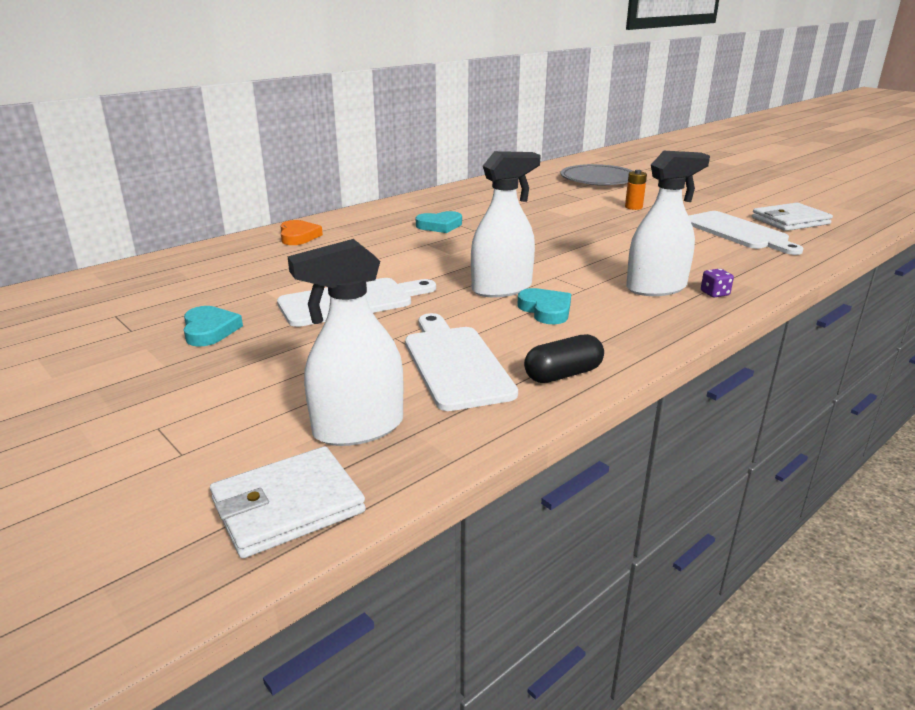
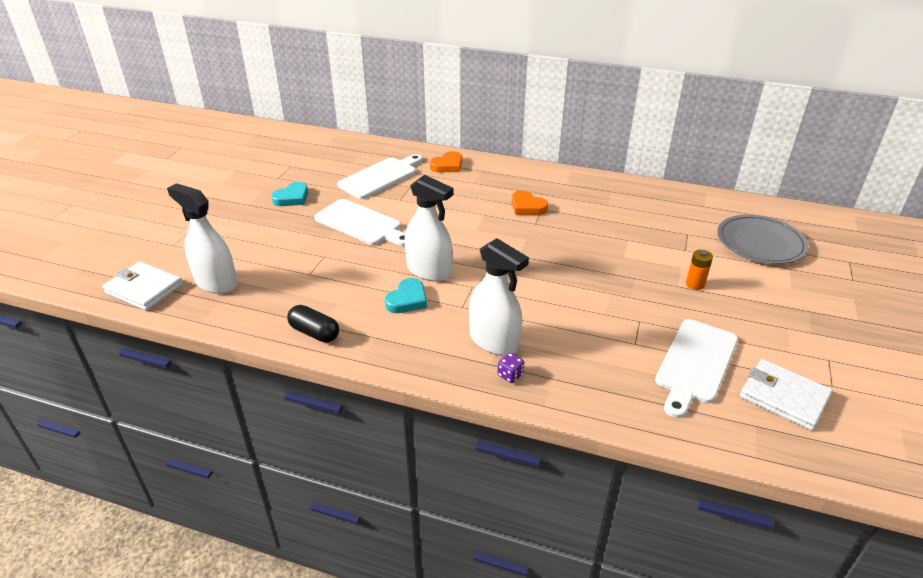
camera: 60 degrees right, 10 degrees up
(439, 226) = (527, 206): turquoise heart -> orange heart
(455, 363) = (303, 288): white cutting board -> white cutting board (380, 177)

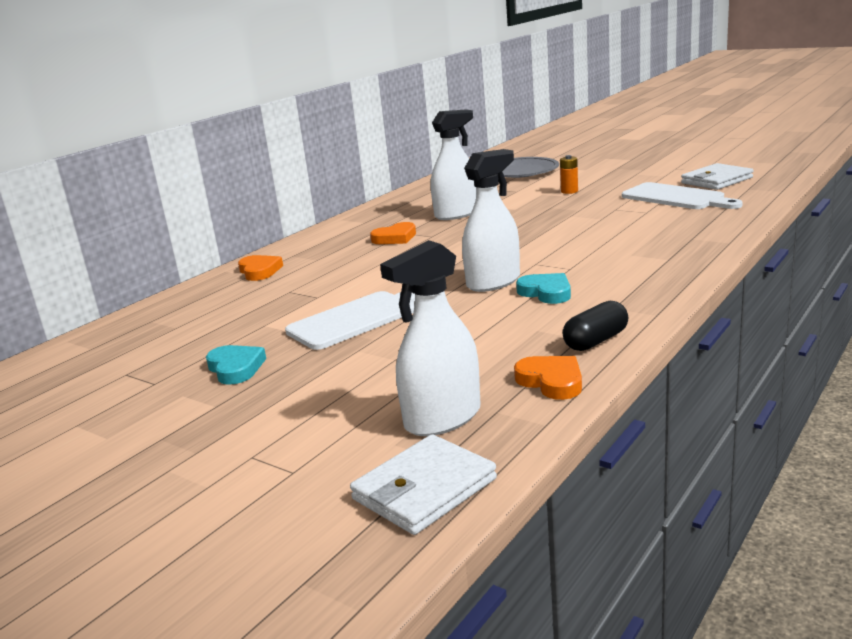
camera: 70 degrees left, 15 degrees down
(255, 318) = (551, 381): none -> orange heart
(380, 177) = (243, 308): white cutting board -> none
(494, 341) = (633, 257): white spray bottle -> white spray bottle (457, 214)
(510, 375) = (686, 252): purple dice -> none

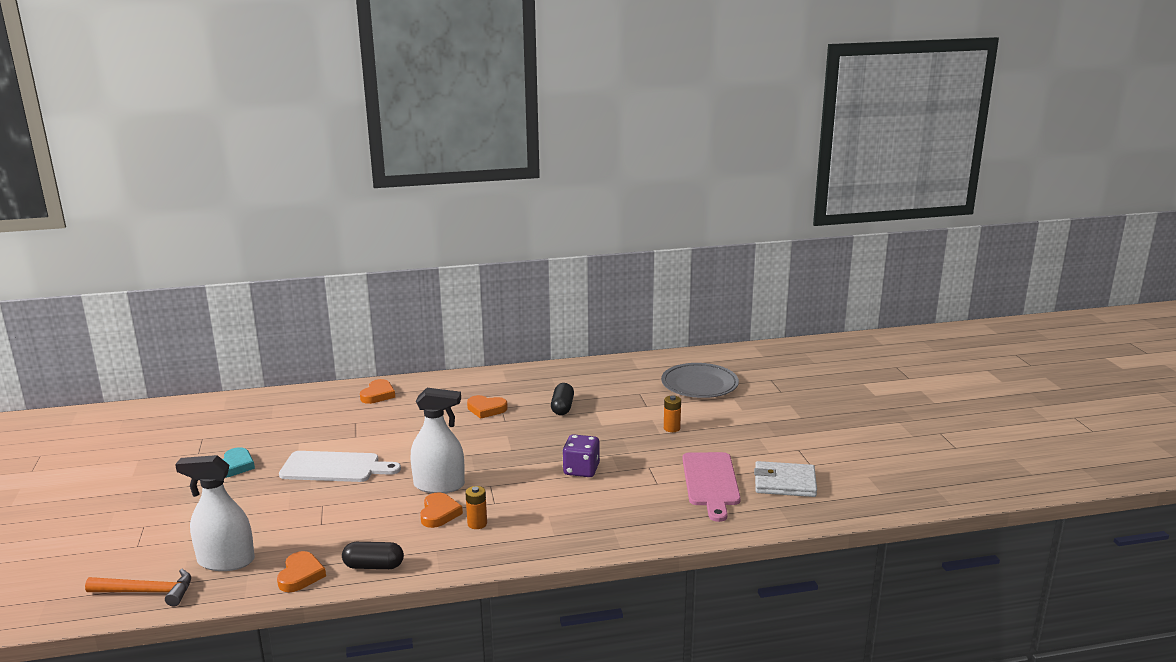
camera: 40 degrees right, 0 degrees up
(424, 489) = (147, 592): white wallet -> orange hammer
(457, 214) = (562, 407): white spray bottle -> black capsule
(546, 292) = (439, 513): turquoise heart -> orange heart
(576, 229) = (581, 470): none -> purple dice
(595, 282) = (477, 524): none -> orange battery
(676, 197) = (711, 482): white cutting board -> pink cutting board

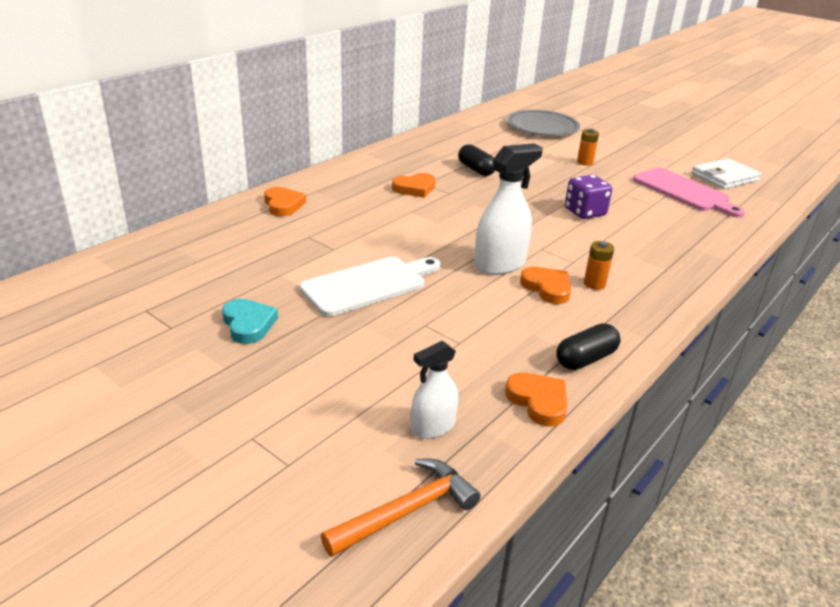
camera: 40 degrees left, 10 degrees up
(226, 561) = (433, 427): white spray bottle -> white spray bottle, size x0.60

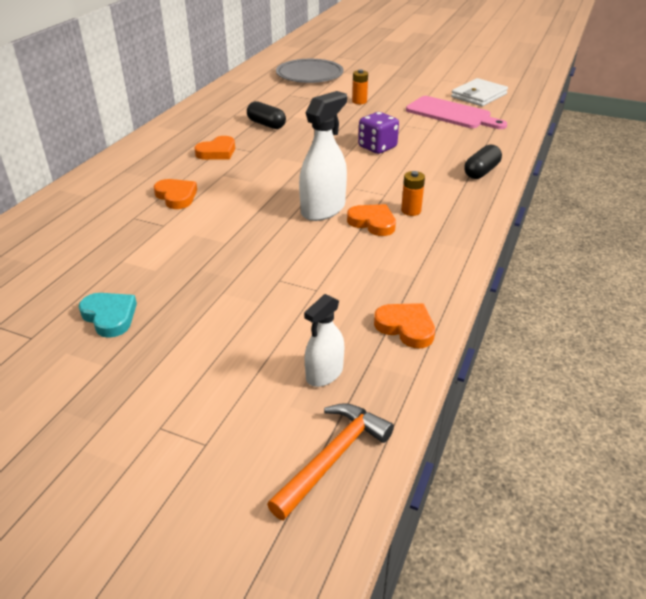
camera: 15 degrees left, 5 degrees up
(283, 205) = (95, 191): orange heart -> orange heart (176, 196)
(368, 285) = (211, 253): white cutting board -> none
(585, 359) = (430, 280): black capsule -> black capsule (481, 172)

